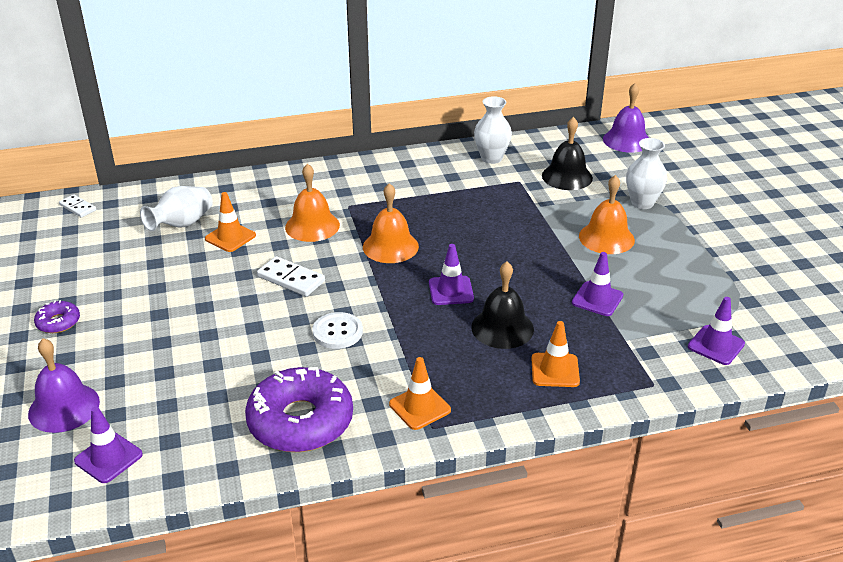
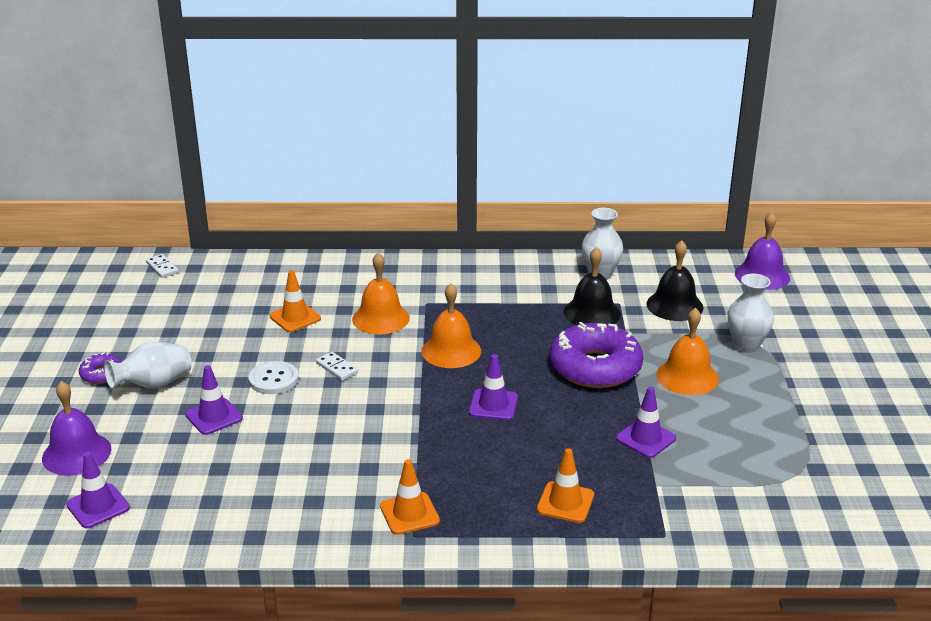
camera: 15 degrees right, 5 degrees down
(182, 224) = (253, 298): white vase -> white vase (154, 384)
(291, 279) = (337, 368): white domino -> white domino, size x0.65
(300, 421) = (287, 506): purple donut -> purple donut (595, 367)
(337, 332) = (360, 427): white button -> white button (273, 379)
(502, 328) = (530, 451): black bell -> black bell (592, 313)
(716, 345) = (754, 508): purple traffic cone -> purple traffic cone (214, 416)

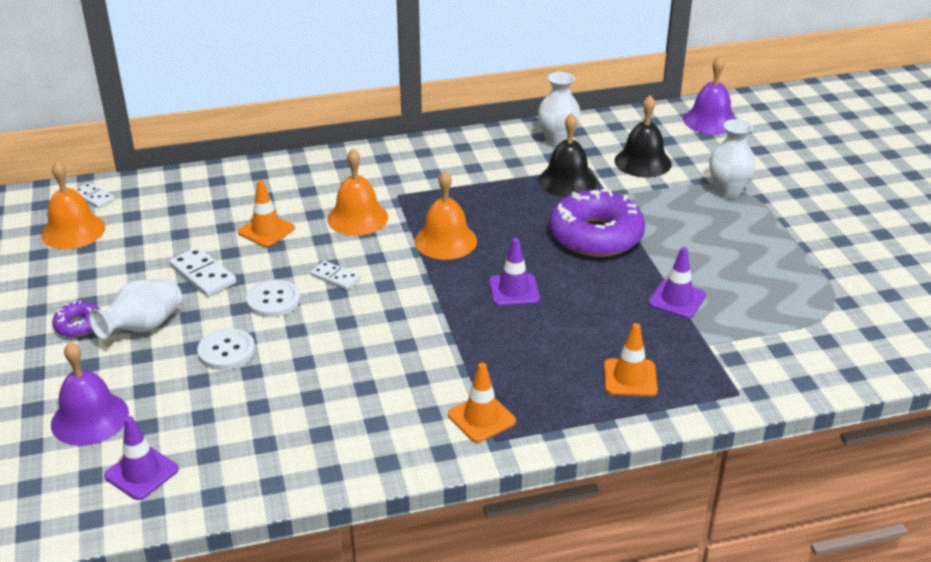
camera: 15 degrees left, 5 degrees up
(214, 416) = (226, 351): purple traffic cone -> white button
(223, 348) = (203, 275): none -> white domino
(687, 377) = (687, 231): orange bell -> orange bell (73, 231)

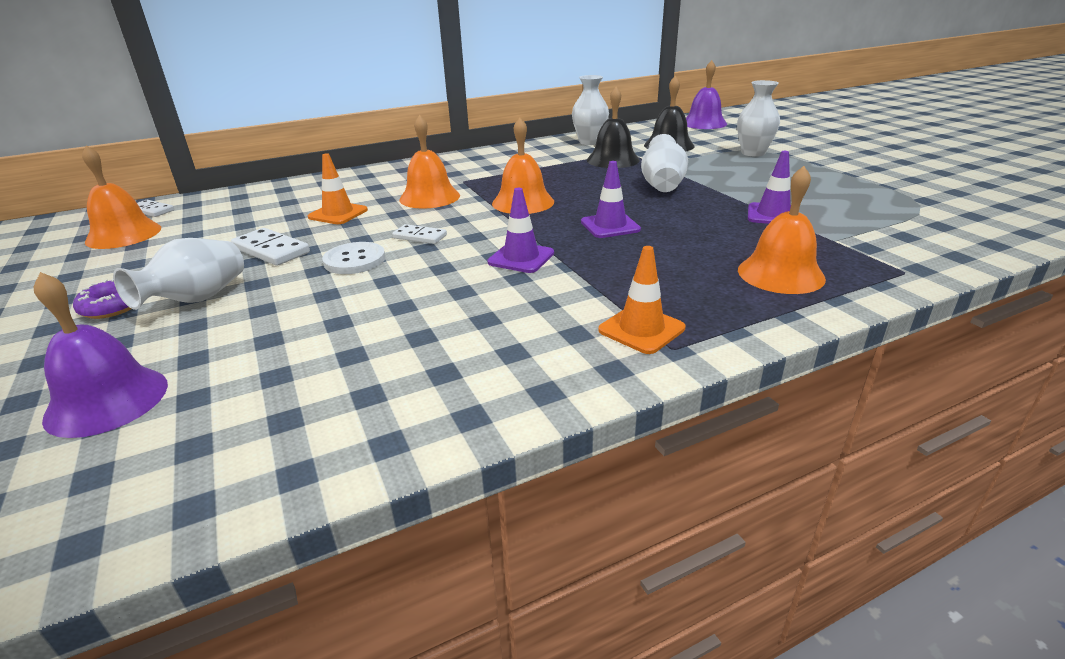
camera: 10 degrees left, 5 degrees down
(141, 473) = (179, 459): purple traffic cone -> purple traffic cone (521, 258)
(226, 351) = (304, 308): white button -> none
(595, 236) = (662, 186): purple donut -> white vase
(630, 378) = (780, 274): orange traffic cone -> orange bell

